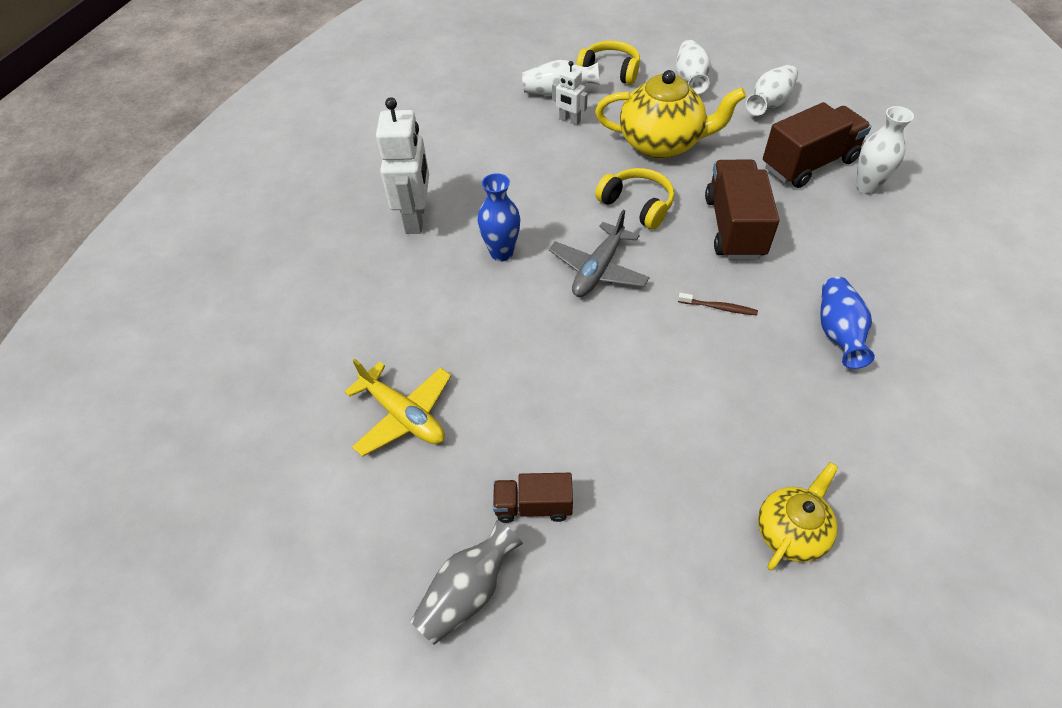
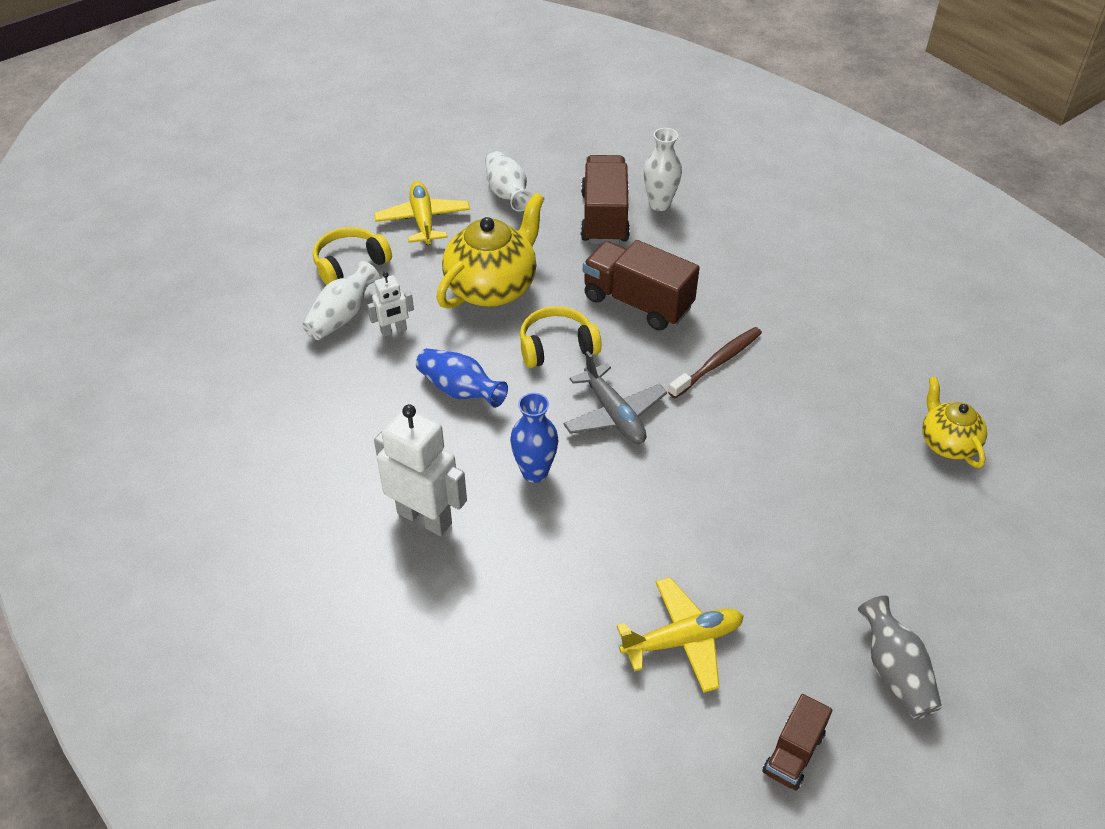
camera: 60 degrees left, 5 degrees down
(533, 506) = (838, 587): brown truck -> brown truck (793, 753)
(690, 79) = (423, 220): white vase -> yellow plane
(719, 307) = (717, 362): brown toothbrush -> brown toothbrush, size x1.70
(838, 332) = (792, 312): blue vase -> blue vase (460, 390)

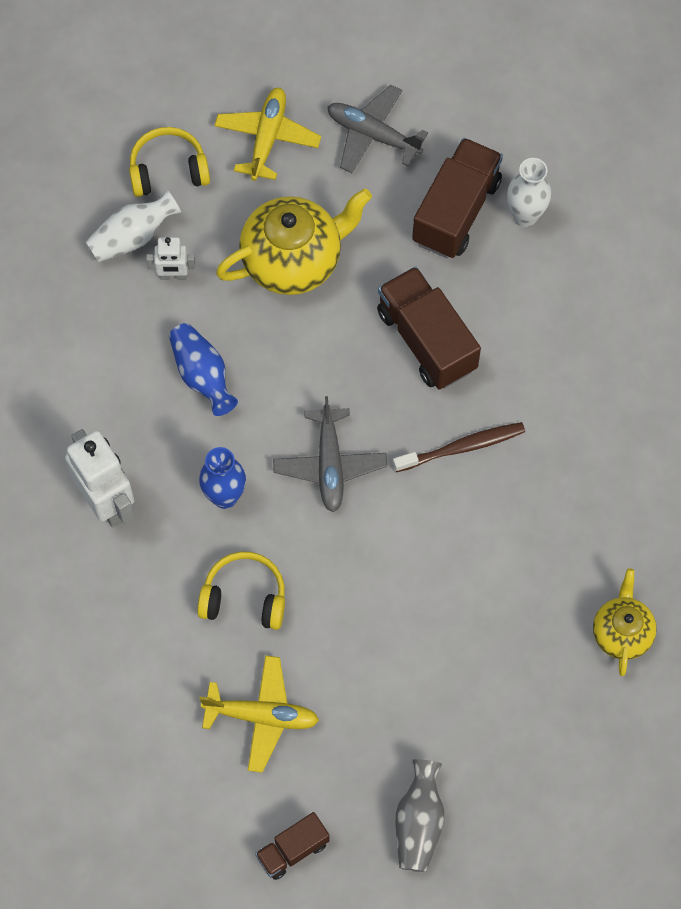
camera: 25 degrees right, 20 degrees up
(507, 193) = (373, 135): white vase -> grey plane
(557, 347) = (318, 362): yellow headphones -> yellow headphones (244, 597)

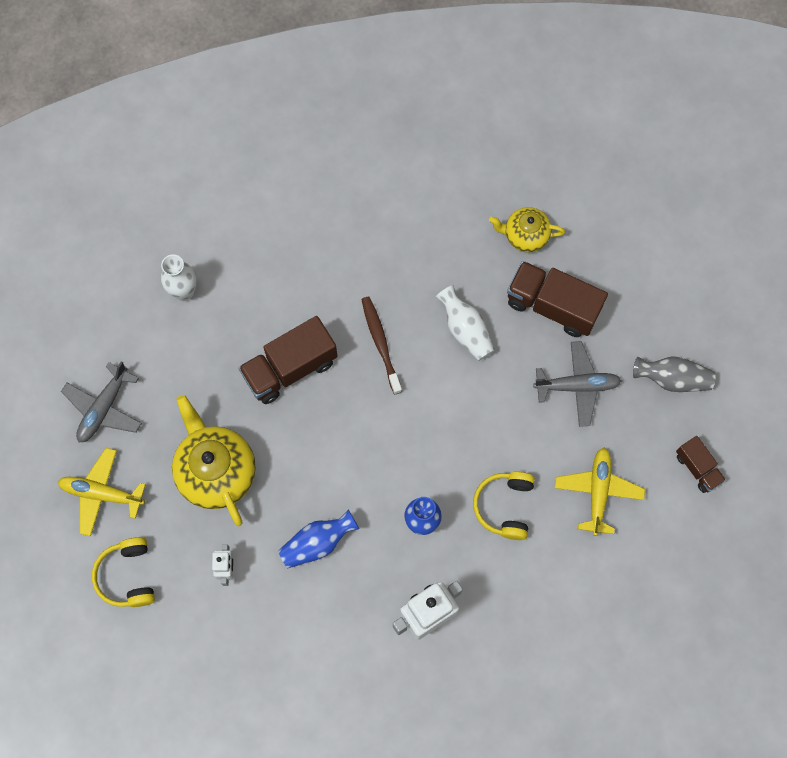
camera: 90 degrees left, 5 degrees up
(132, 237) = (189, 604): white vase -> white vase (465, 330)
(329, 465) = (395, 442): grey plane -> grey plane (577, 386)
(456, 211) = (177, 344): brown truck -> brown truck (552, 306)

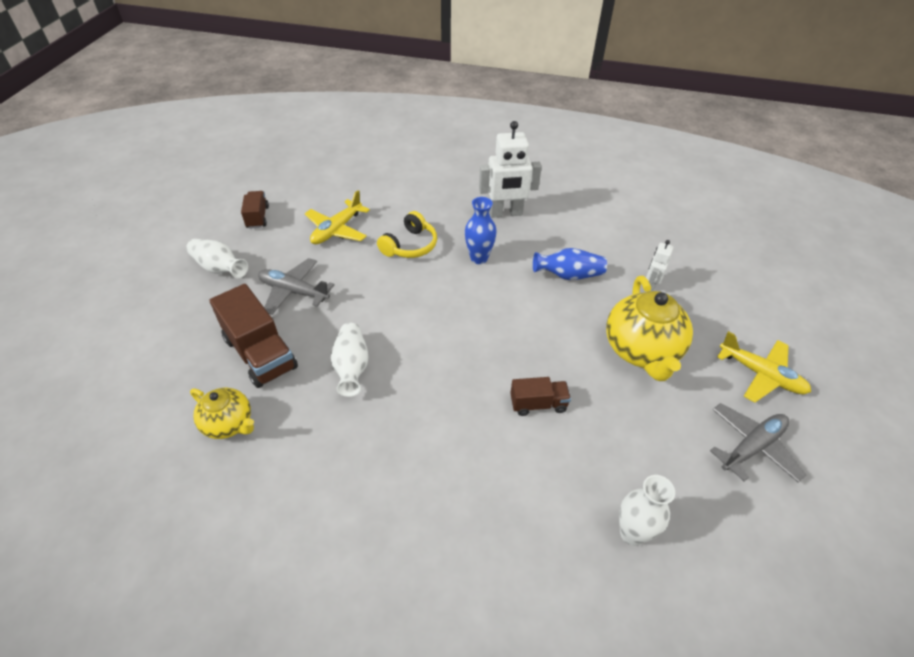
camera: 155 degrees left, 25 degrees down
(127, 576) = (741, 310): yellow headphones -> none
(290, 368) = (538, 404): brown truck -> brown truck, size x0.56
(380, 343) = (437, 389): brown toothbrush -> none
(672, 379) = (219, 268): grey vase -> white vase

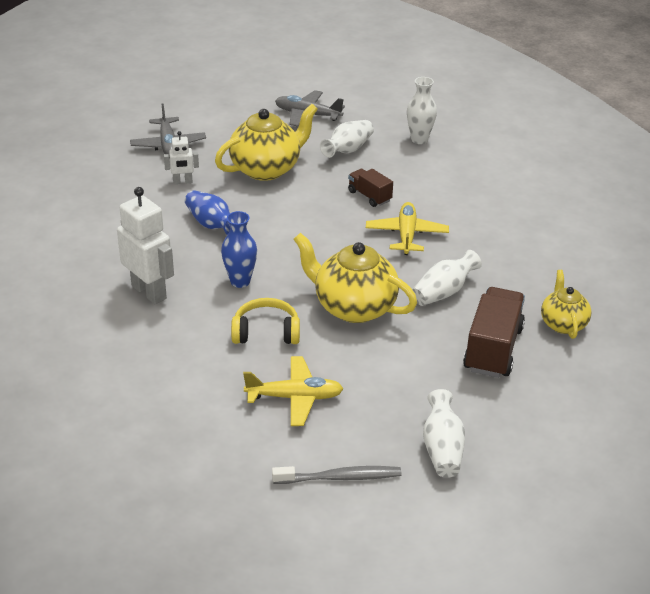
camera: 125 degrees left, 10 degrees down
(257, 217) = (340, 477): brown truck -> grey toothbrush
(294, 291) = (409, 373): grey plane -> grey plane (168, 145)
(390, 301) = (353, 307): none -> yellow teapot
(645, 440) = (348, 150): none -> white vase
(761, 375) = (237, 121): yellow plane -> yellow plane (406, 235)

